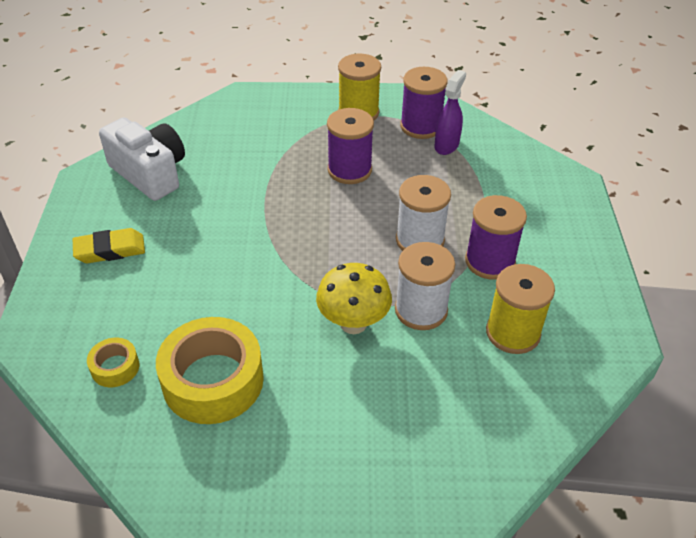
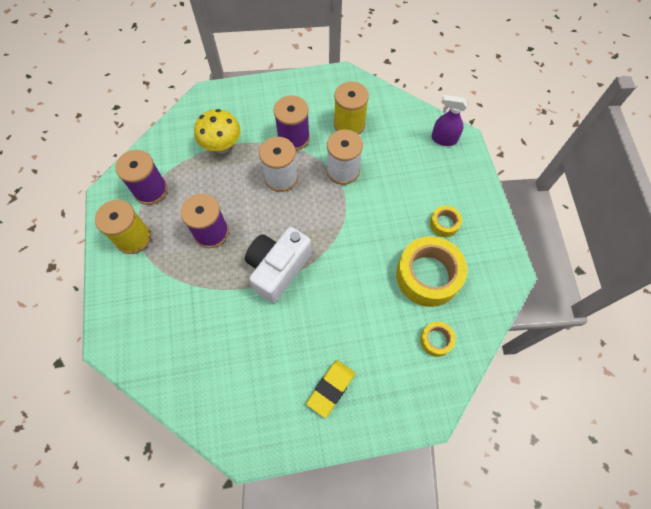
camera: 100 degrees left, 20 degrees up
(110, 250) = (331, 388): yellow eraser -> yellow eraser turned 60 degrees clockwise
(150, 173) = (233, 390): white camera -> white camera (278, 268)
(294, 425) = (444, 224): none -> yellow tape
(353, 323) = (362, 205): yellow mushroom -> yellow mushroom (222, 146)
(446, 145) = (174, 171): purple spray bottle -> purple spray bottle (443, 139)

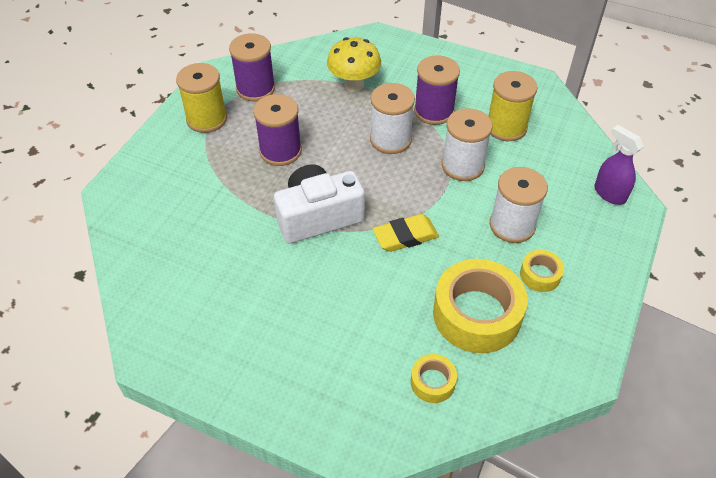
camera: 35 degrees right, 15 degrees down
(331, 388) = (278, 355): yellow eraser -> yellow eraser (405, 236)
(404, 198) = (512, 225): none -> white spool

